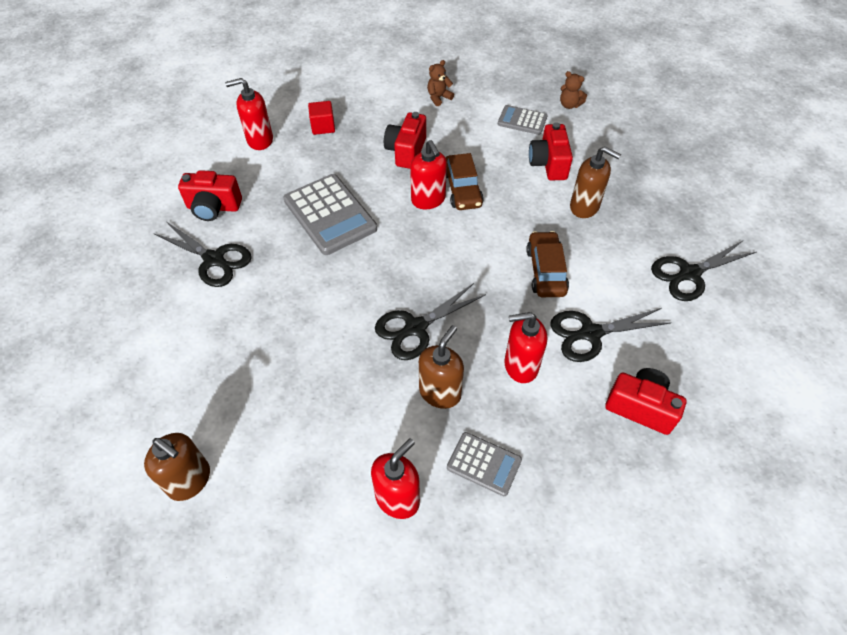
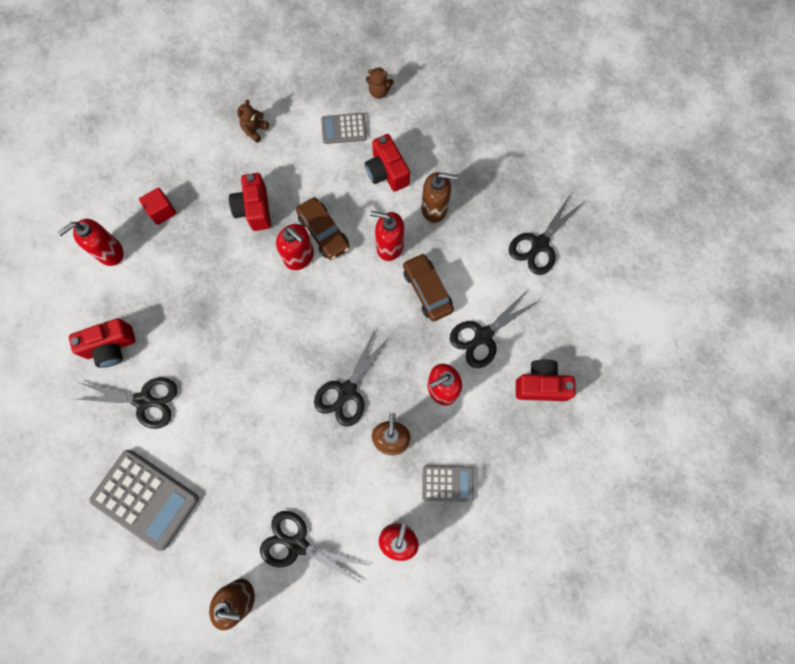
camera: 25 degrees left, 20 degrees up
(281, 452) = (296, 544): none -> black scissors
(330, 215) = (220, 310): grey calculator -> grey calculator (145, 499)
(523, 221) = (389, 246): none -> red soap dispenser

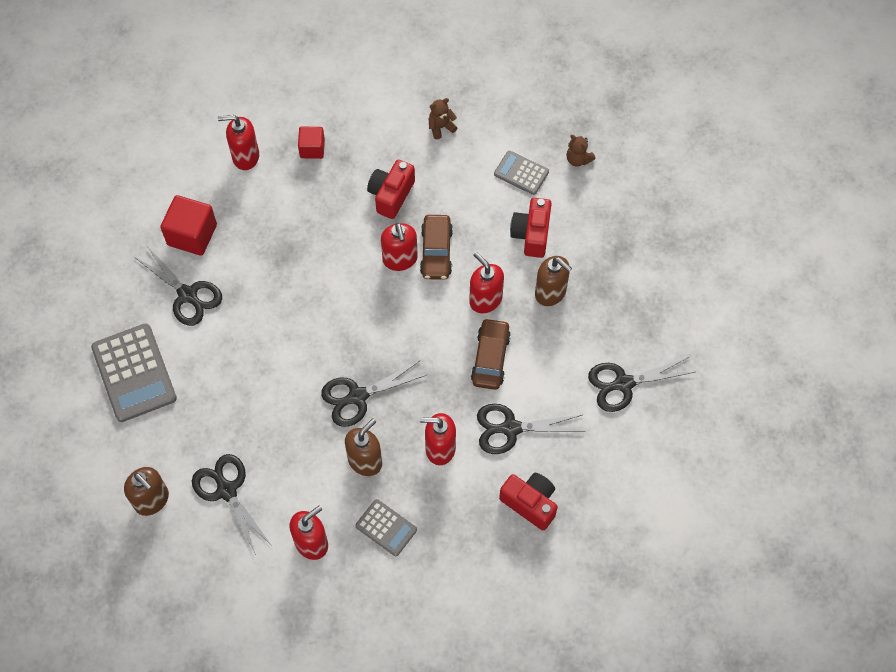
camera: 35 degrees right, 10 degrees down
(111, 347) = (192, 235): red camera -> red cube

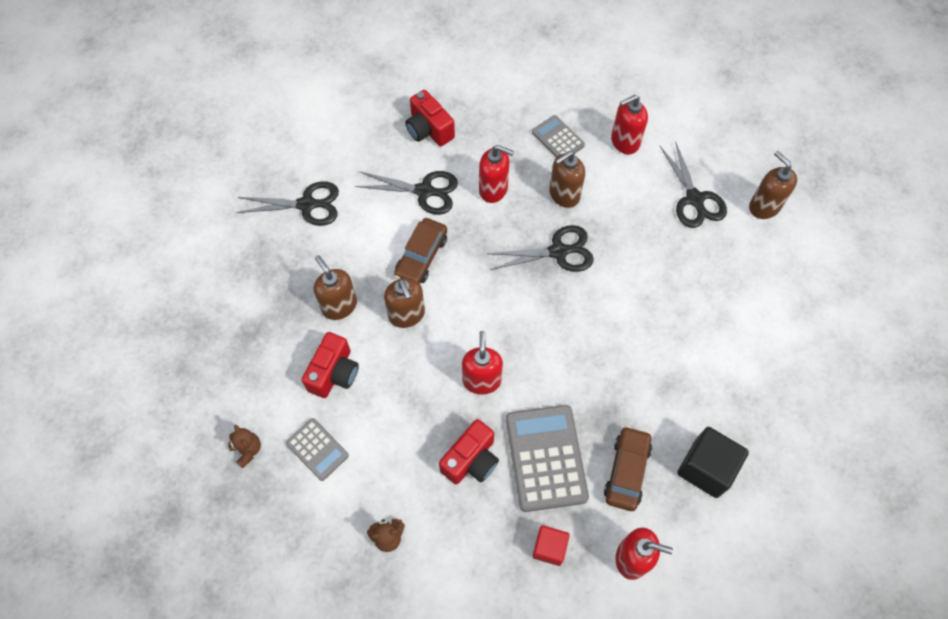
camera: 165 degrees left, 0 degrees up
(134, 373) = (778, 326): grey calculator -> grey calculator (546, 458)
(188, 295) = (716, 396): black scissors -> none
(192, 235) = (706, 468): red cube -> black cube
(436, 252) = (441, 379): brown car -> brown car (626, 471)
(485, 299) = (407, 315): red soap dispenser -> brown soap dispenser

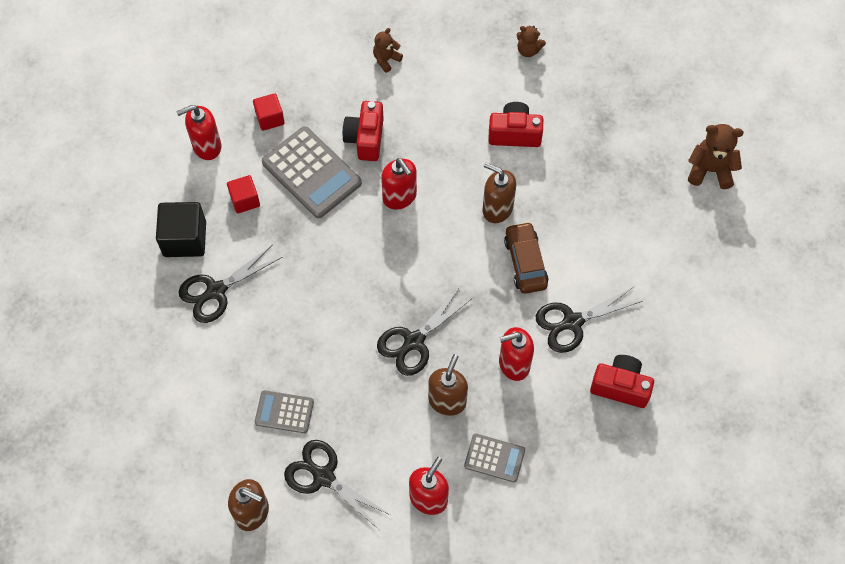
camera: 145 degrees right, 0 degrees up
(209, 235) = (710, 170): none -> brown teddy bear
(308, 205) = (658, 245): black scissors -> black scissors (215, 291)
(317, 449) = (480, 79): grey calculator -> grey calculator (284, 412)
(334, 373) = (514, 133): red camera -> red camera turned 105 degrees clockwise
(339, 306) = (555, 182): brown soap dispenser -> none
(626, 471) = (245, 200): brown car -> red cube

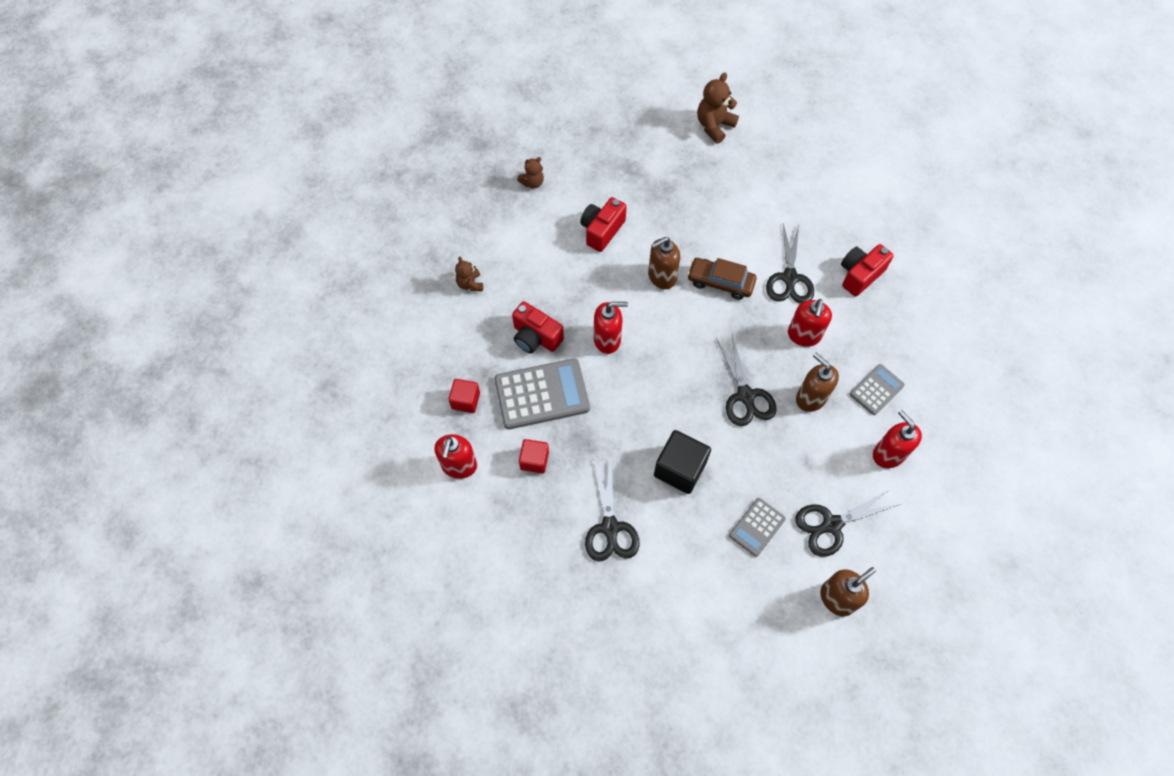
camera: 60 degrees left, 0 degrees up
(185, 239) = (542, 529): black cube -> black cube (680, 469)

